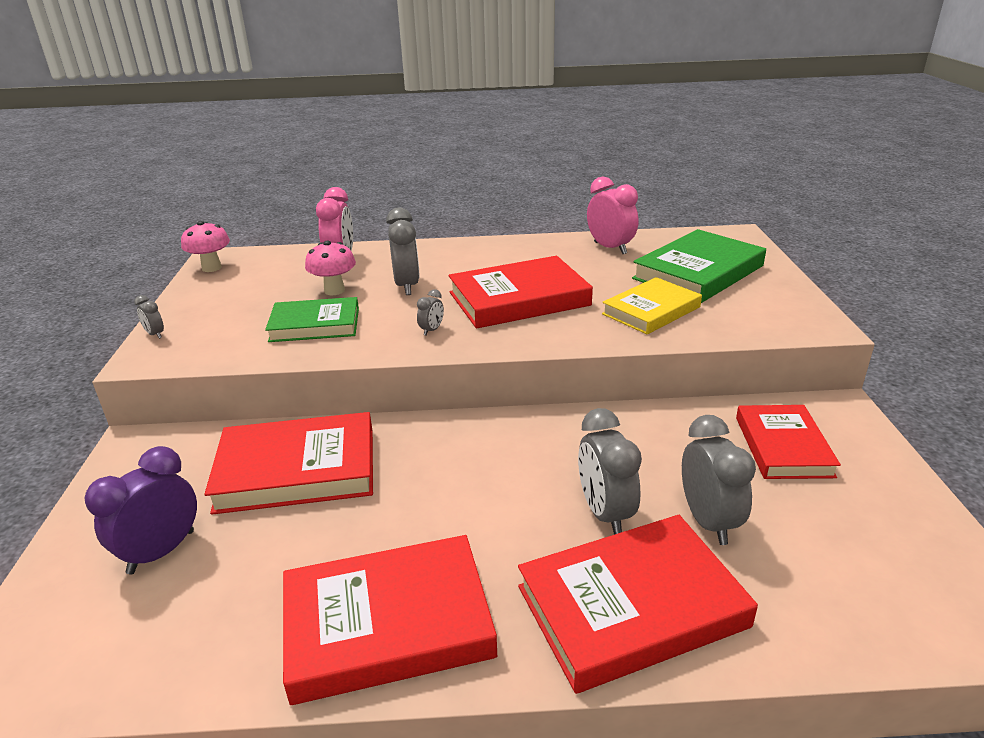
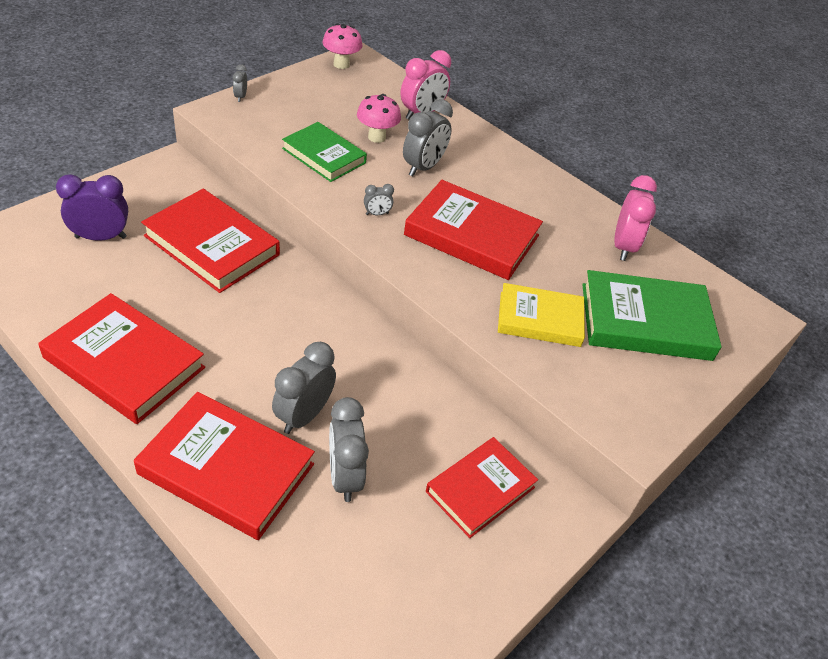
camera: 40 degrees right, 15 degrees up
(708, 521) = (345, 476): grey clock -> grey clock turned 135 degrees clockwise

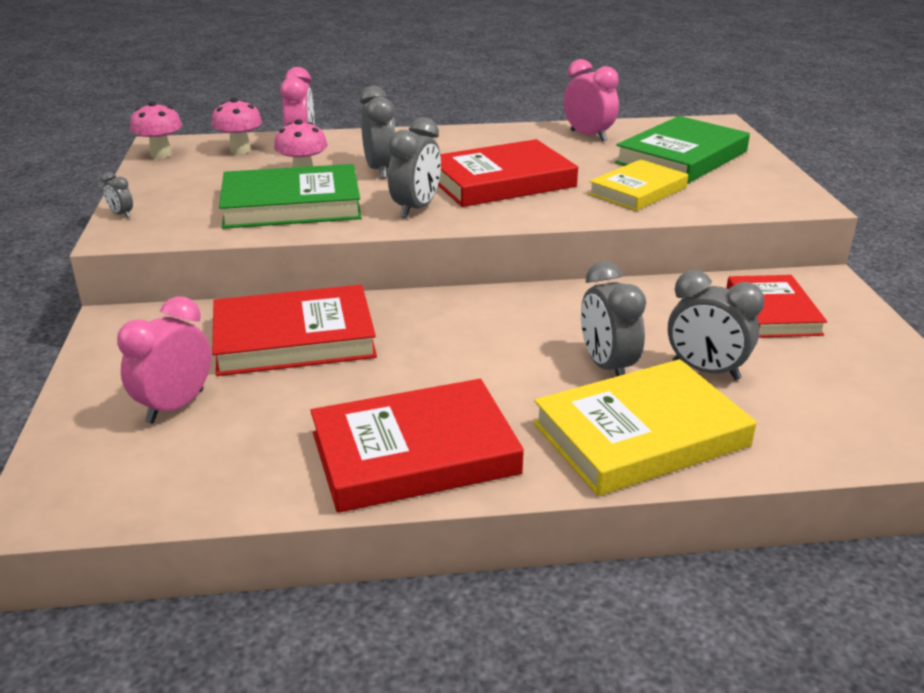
camera: 45 degrees left, 15 degrees down
(101, 237) = (175, 406): purple clock -> pink clock
(227, 469) = (640, 434): red book -> yellow book
(324, 156) = (291, 205): green book -> green book, size x1.51
(377, 214) = (416, 209): grey clock -> grey clock, size x2.08
(385, 91) = (240, 150): none -> pink mushroom

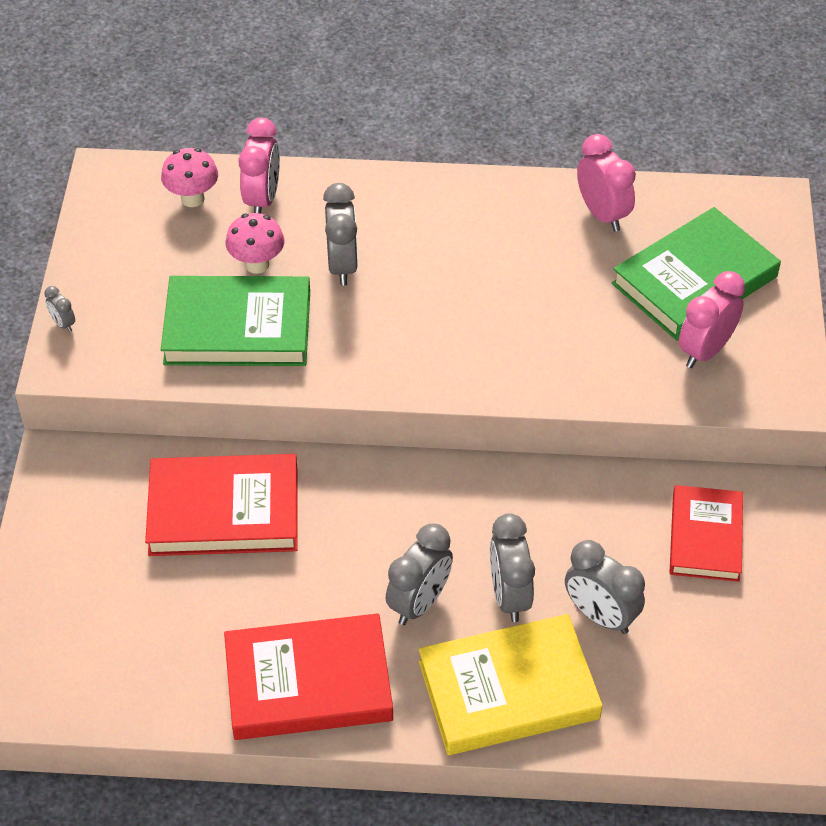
camera: 10 degrees right, 20 degrees up
(161, 154) = (104, 197): pink mushroom -> none
(175, 406) = (111, 592): pink clock -> pink clock (705, 351)
(416, 209) = (366, 353): grey clock -> grey clock (419, 603)
(501, 181) = (470, 307): red book -> none
(637, 190) = (615, 347): yellow book -> none

